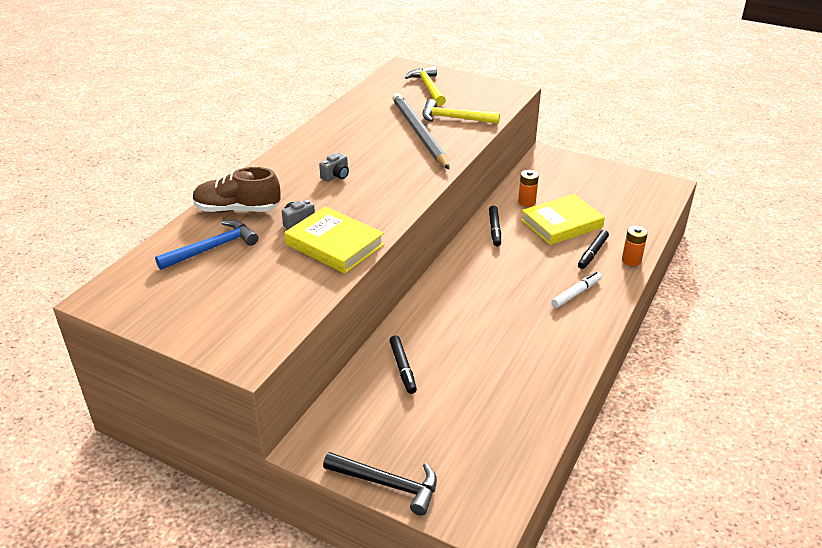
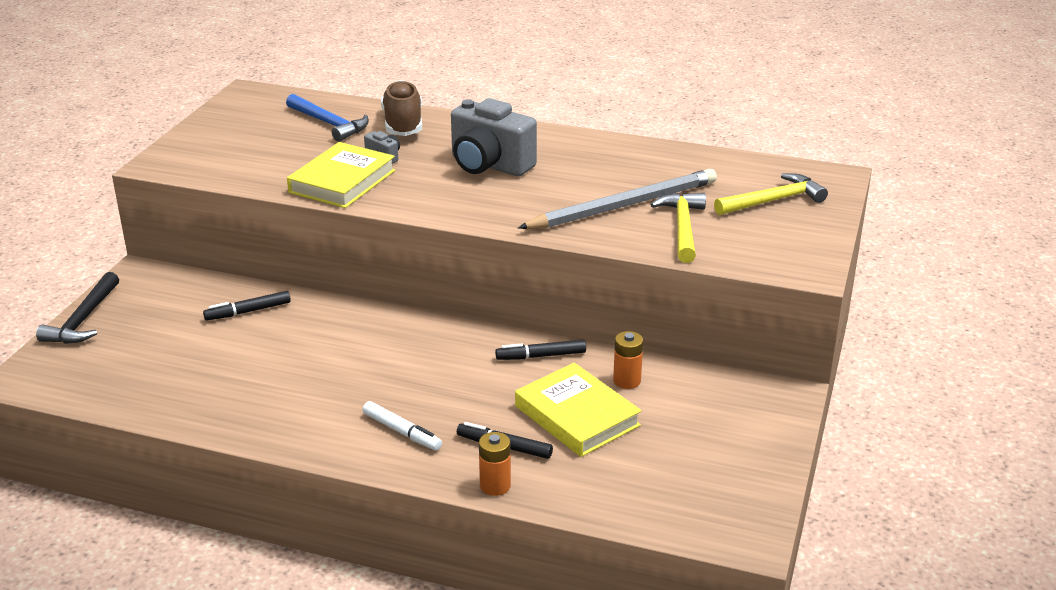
camera: 80 degrees right, 5 degrees down
(336, 176) = (489, 165): grey camera -> grey camera, size x2.32

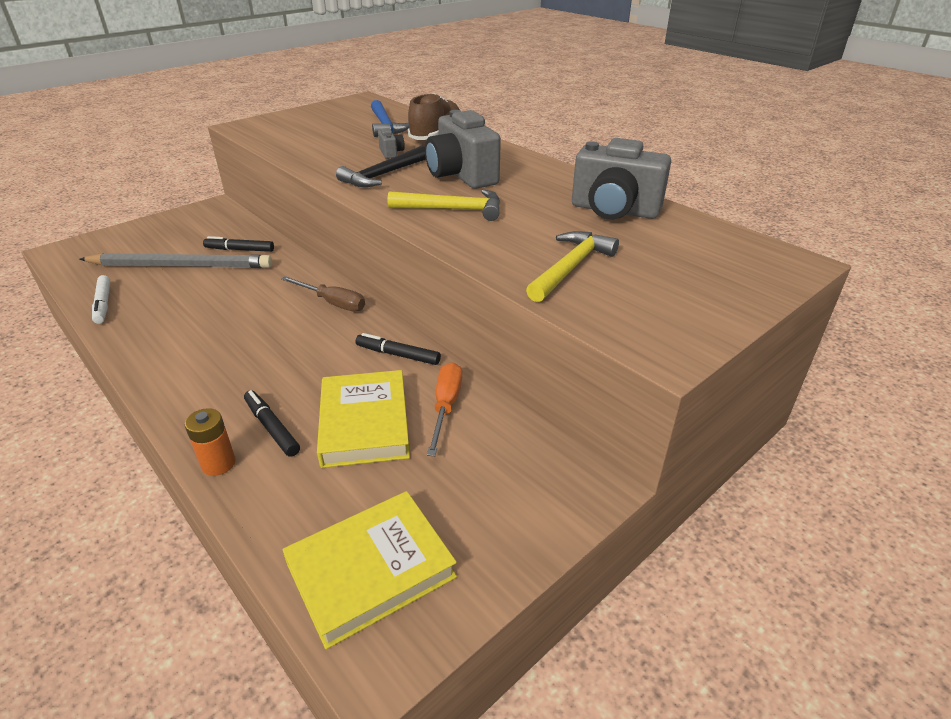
camera: 30 degrees right, 5 degrees up
(83, 320) = (143, 225): black hammer -> black hammer (382, 175)
(342, 181) = (337, 162): yellow book -> yellow book (371, 570)
(402, 432) = (215, 380): white marker -> white marker (103, 304)
(423, 332) = (332, 303): none -> brown screwdriver
(623, 206) = (536, 233): grey pencil -> grey pencil (181, 266)
(627, 381) = (446, 406): orange battery -> orange screwdriver
(663, 166) = (614, 211): none -> grey camera
(773, 201) = (698, 268): yellow hammer -> yellow hammer (453, 210)

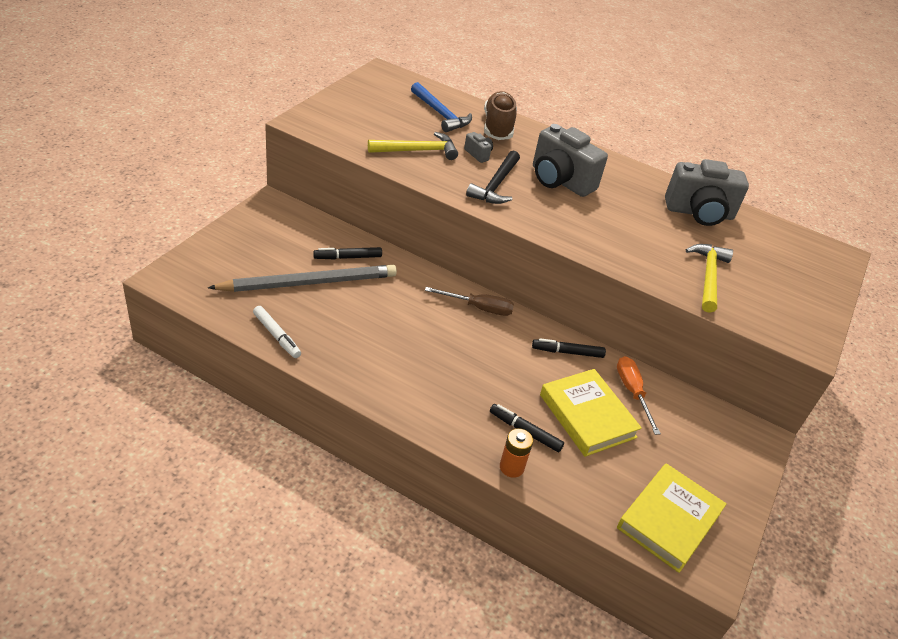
camera: 25 degrees left, 5 degrees up
(453, 210) = (584, 223): yellow hammer -> yellow hammer (417, 151)

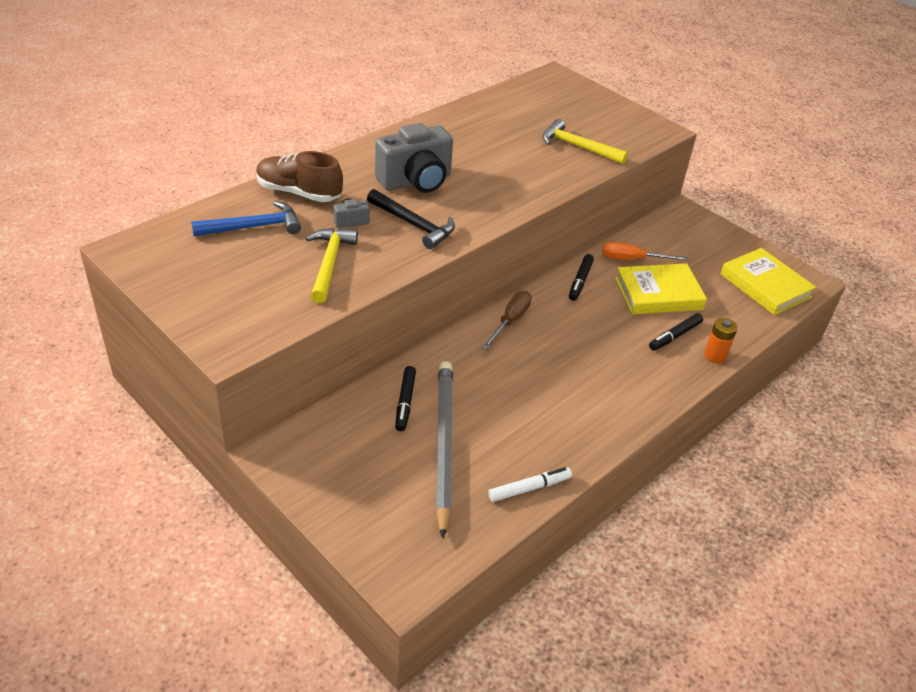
camera: 70 degrees left, 0 degrees up
(699, 213) = (486, 120): grey camera -> none

